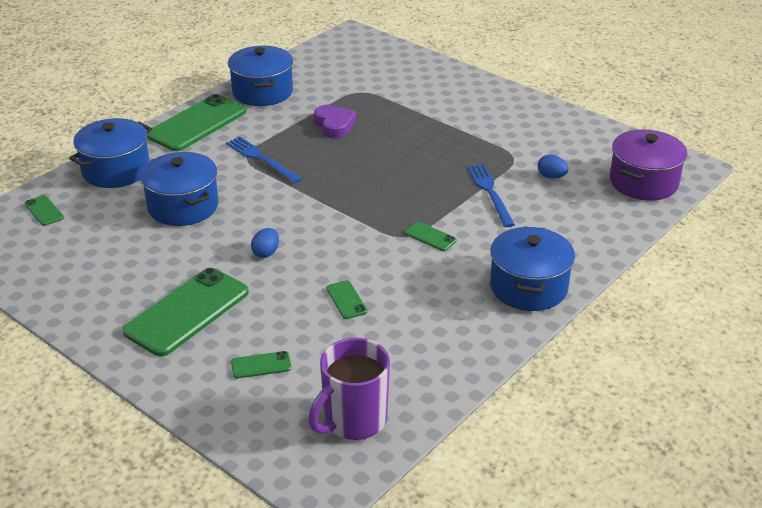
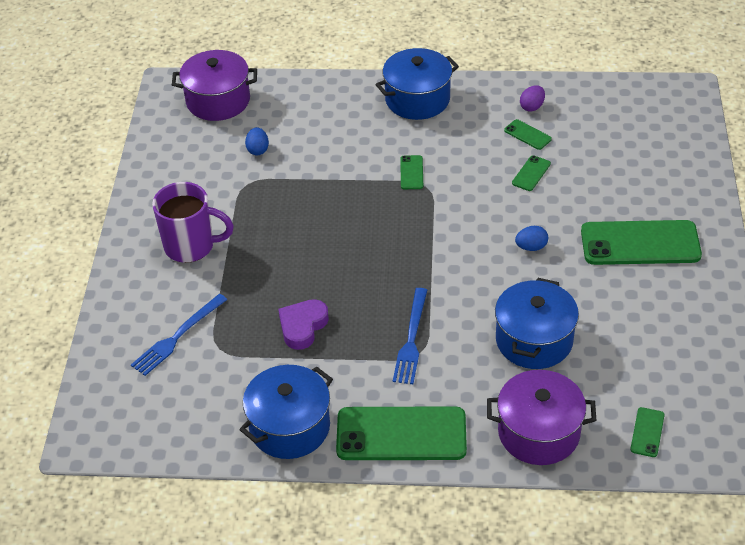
camera: 125 degrees left, 10 degrees up
(116, 170) = (538, 432): blue pot -> purple pot
(261, 365) = (638, 174): green phone -> green phone (527, 135)
(353, 420) = (628, 109): purple mug -> purple mug (191, 246)
(435, 353) = (532, 107): none -> purple egg
(490, 192) = (316, 171): blue fork -> blue fork (177, 337)

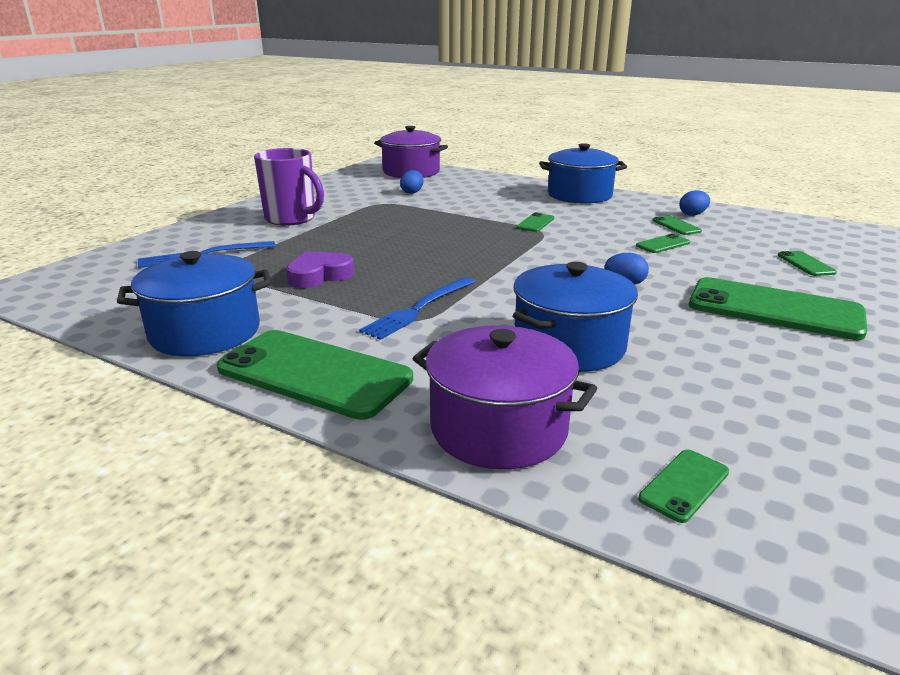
camera: 25 degrees right, 20 degrees down
(532, 107) = (692, 214): purple egg -> blue egg
(643, 167) = (805, 264): none -> green phone

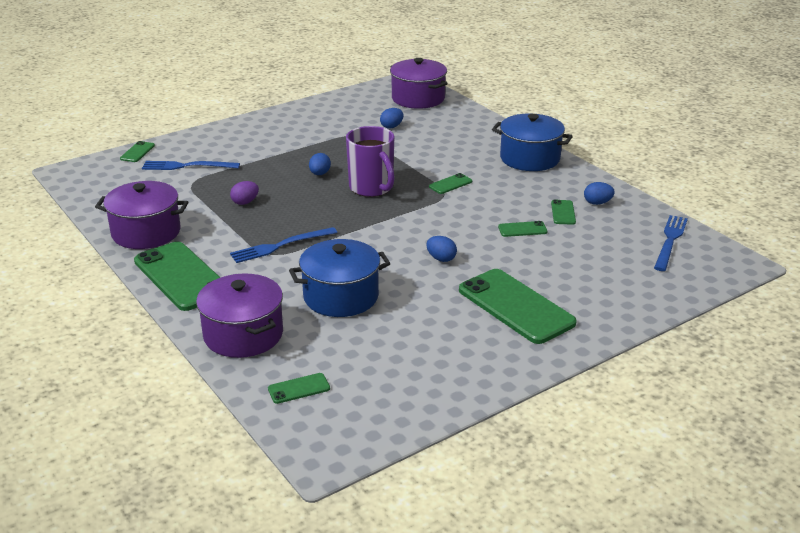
camera: 25 degrees right, 5 degrees up
(205, 332) = (146, 232): blue pot -> purple pot
(292, 219) = (273, 140): purple mug -> purple mug (372, 188)
(319, 275) = (245, 202): purple heart -> purple egg
(382, 237) = (320, 174): none -> blue egg
(802, 229) = (670, 241): none -> blue fork
(805, 264) = (608, 275): green phone -> green phone (137, 152)

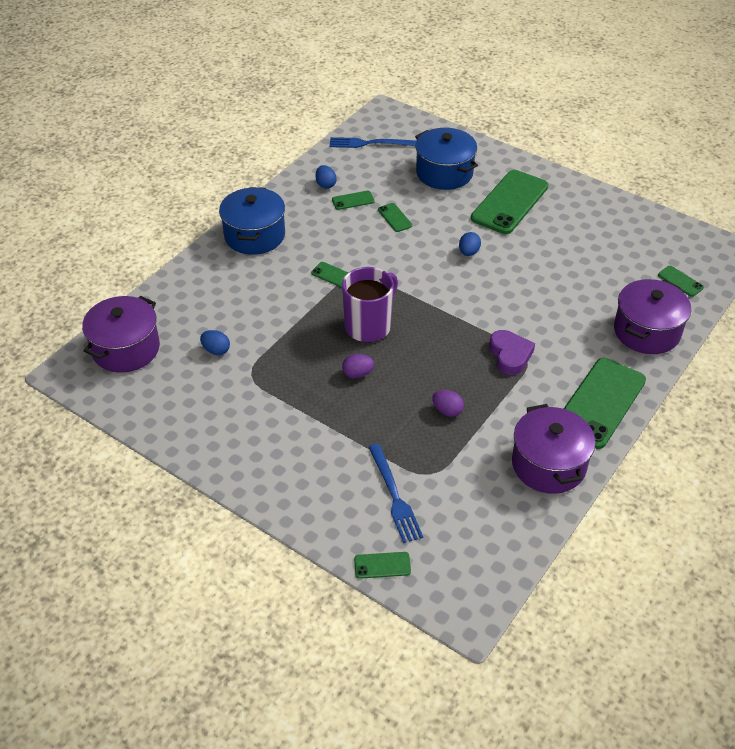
camera: 110 degrees left, 15 degrees up
(280, 246) = (510, 355): blue fork -> purple heart
(320, 174) = (357, 374): blue egg -> purple egg
(341, 296) = (559, 293): blue pot -> blue pot (444, 173)

